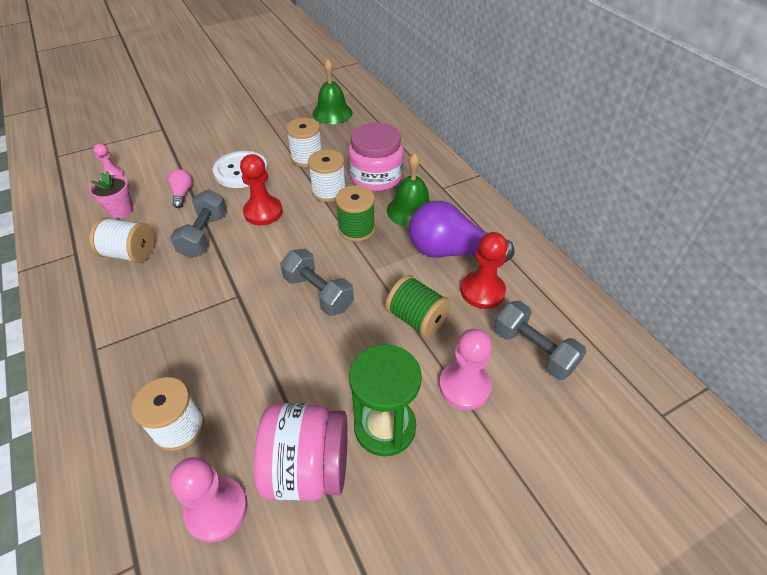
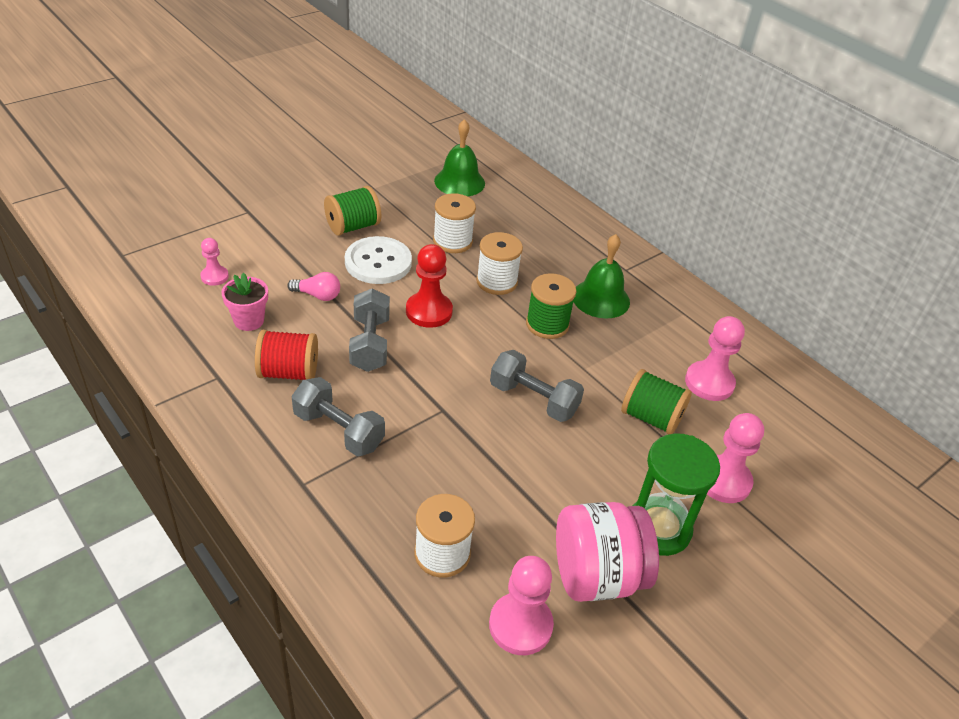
camera: 15 degrees left, 5 degrees down
(130, 253) = (288, 372): white spool -> red spool
(182, 194) = (317, 295): pink light bulb -> pink light bulb turned 120 degrees clockwise
(234, 143) = (353, 226): none -> green spool
(376, 176) = (545, 260): pink jar -> none
(451, 252) = (662, 342): purple light bulb -> none
(482, 291) = (709, 383): red pawn -> pink pawn
(533, 350) = (779, 438): grey dumbbell -> grey dumbbell (338, 430)

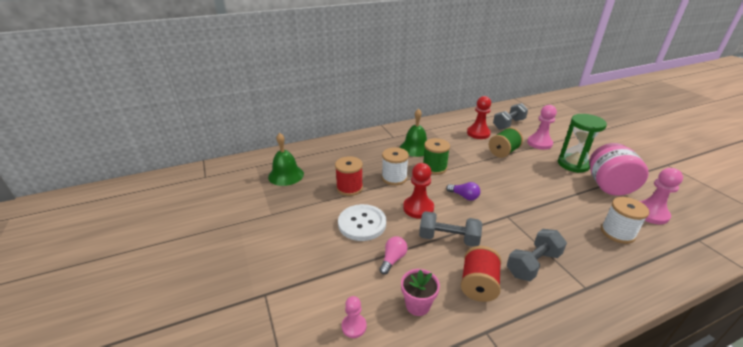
camera: 70 degrees left, 10 degrees down
(353, 226) = (315, 231): green spool -> none
(452, 241) = (349, 188): white spool -> red spool
(477, 360) = (464, 196): none -> purple light bulb
(533, 399) = (495, 183): grey dumbbell -> grey dumbbell (508, 124)
(709, 383) = (478, 133): pink pawn -> red pawn

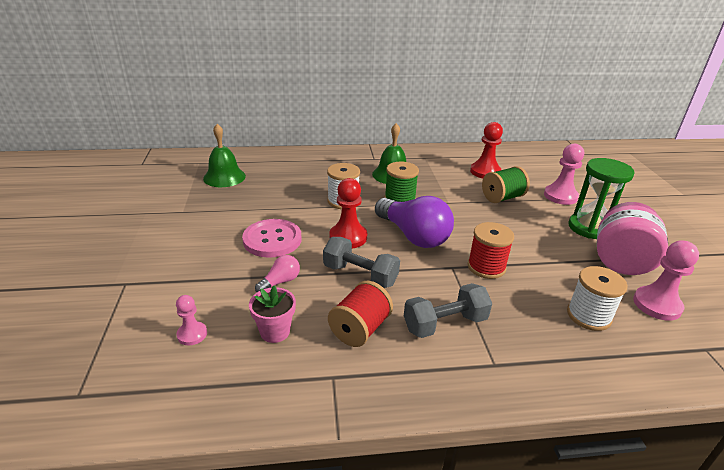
camera: 15 degrees right, 0 degrees up
(349, 188) = (284, 202): red spool -> red spool (486, 267)
(362, 223) = (272, 240): white button -> pink button
(464, 196) = (413, 236): purple light bulb -> purple light bulb, size x2.16
(508, 124) = (534, 168): grey dumbbell -> none

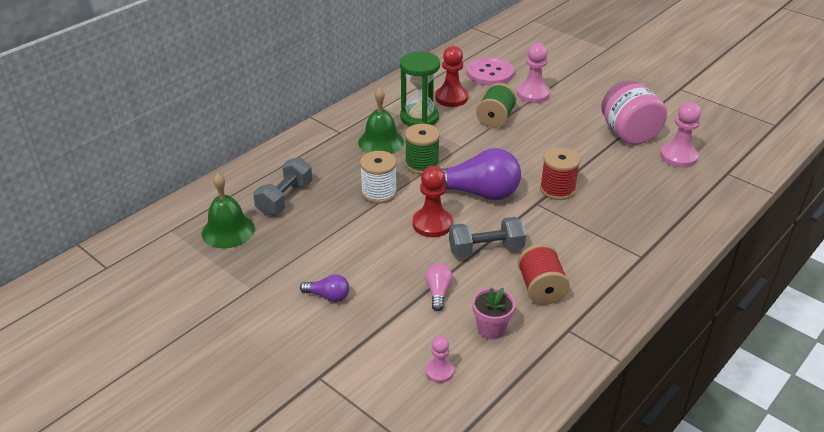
camera: 40 degrees left, 5 degrees up
(212, 241) = (328, 296): none -> purple light bulb
(272, 240) = (376, 263): pink button -> pink button (489, 73)
(445, 324) = (584, 249): grey dumbbell -> grey dumbbell (285, 198)
(588, 316) = (653, 189): white spool -> none
(589, 228) = (582, 115): green hourglass -> green hourglass (419, 118)

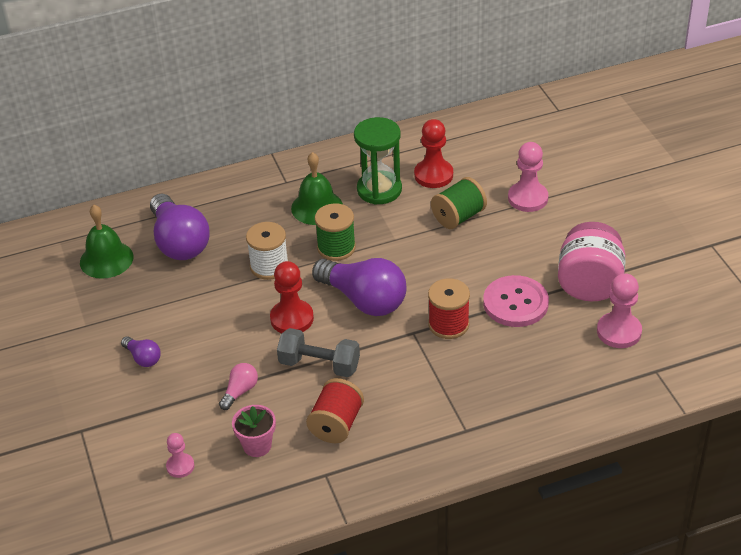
camera: 30 degrees right, 5 degrees up
(285, 198) = (179, 242): grey dumbbell -> purple light bulb
(489, 73) = (503, 155): pink button -> pink button (515, 303)

